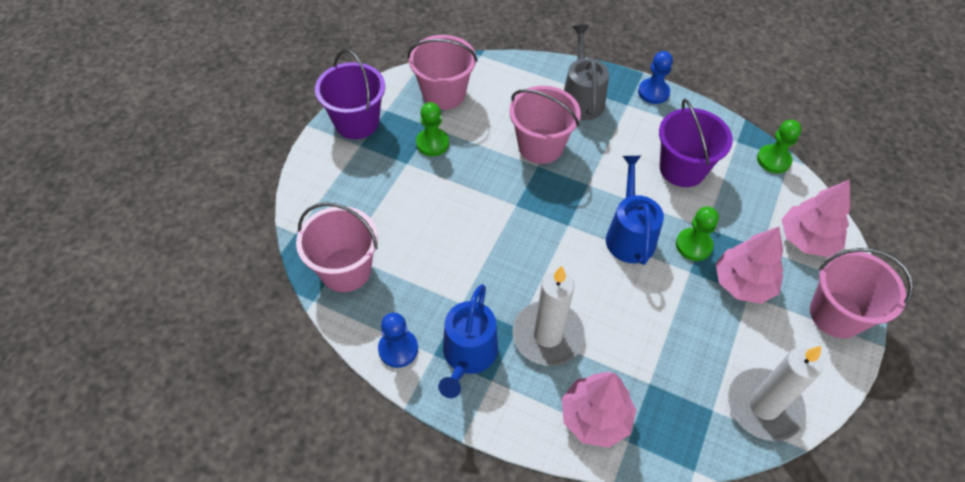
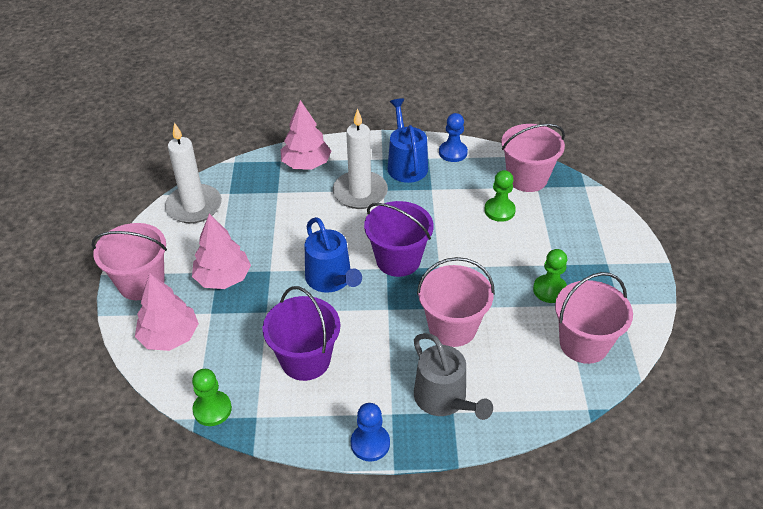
camera: 155 degrees right, 10 degrees down
(356, 122) = (631, 281): purple bucket -> purple bucket (398, 260)
(693, 245) = (273, 292): green pawn -> green pawn (499, 210)

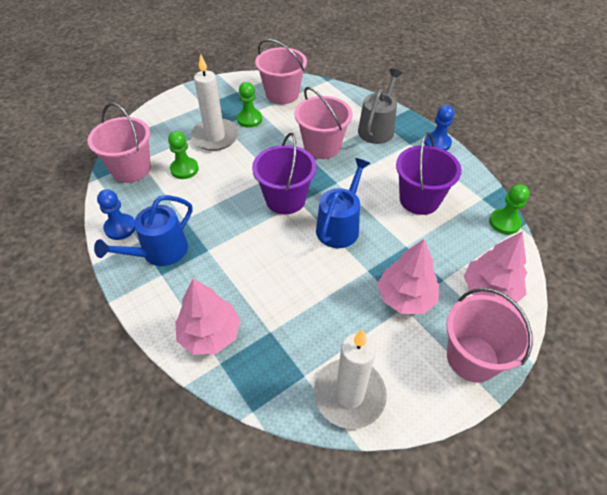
camera: 125 degrees left, 5 degrees up
(360, 192) = (223, 264): white candle -> white candle (215, 137)

